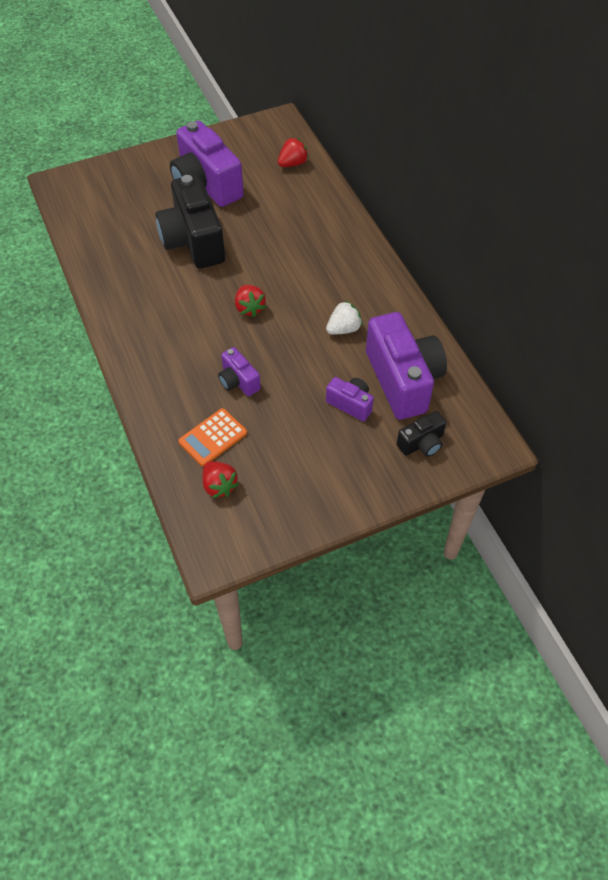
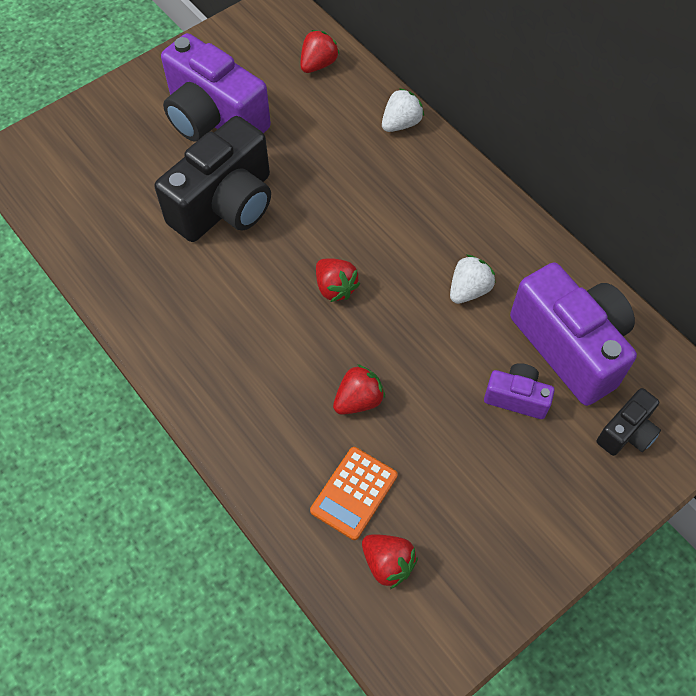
camera: 15 degrees left, 5 degrees up
(193, 241) = (225, 205): black camera -> black camera turned 105 degrees counterclockwise
(238, 381) = (358, 400): purple camera -> red strawberry
(337, 213) = (401, 123): none -> white strawberry

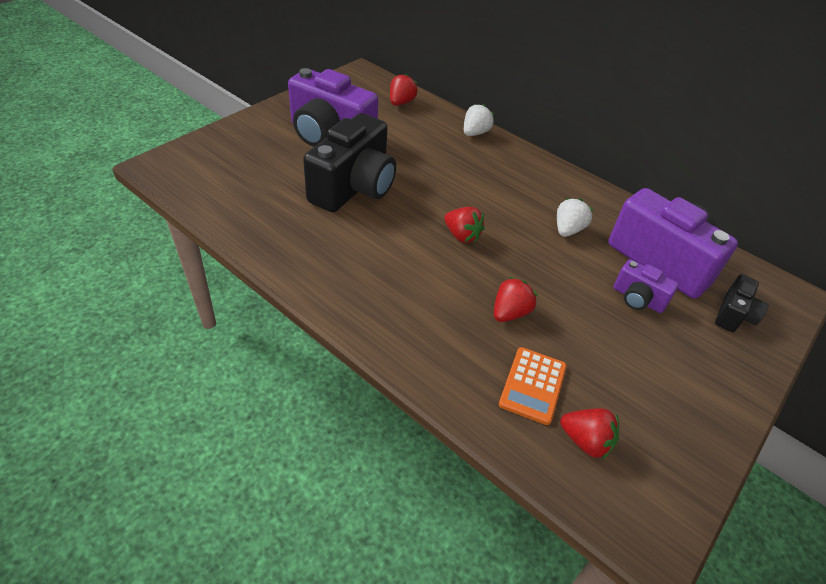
camera: 15 degrees left, 15 degrees down
(516, 397) = (637, 299): purple camera -> purple camera turned 150 degrees counterclockwise

